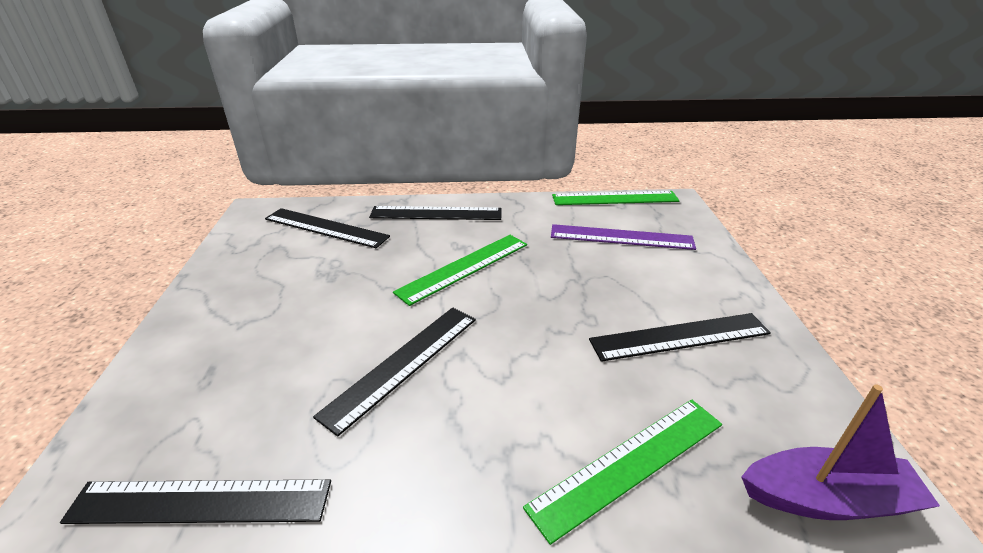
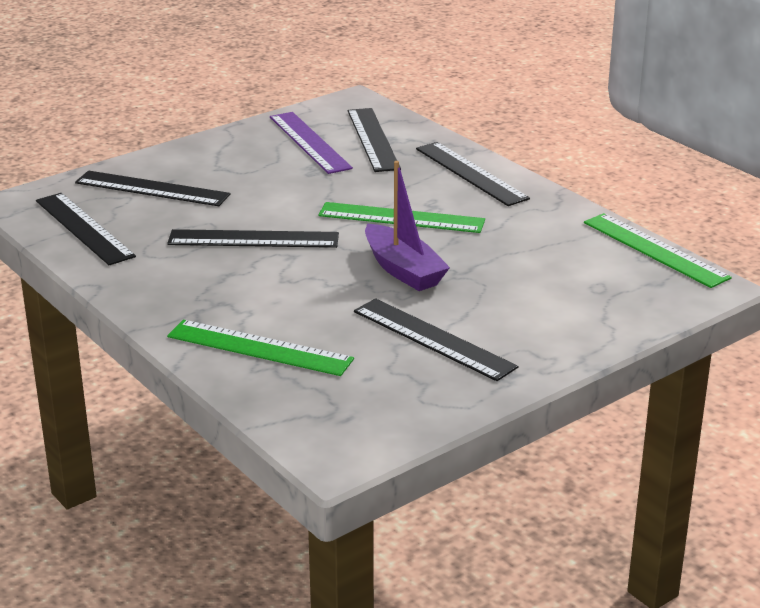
camera: 55 degrees right, 5 degrees down
(205, 391) = (152, 189): none -> black ruler
(621, 237) = (569, 274): purple ruler -> purple ruler (309, 142)
(826, 499) = (312, 428): purple boat -> purple boat (403, 270)

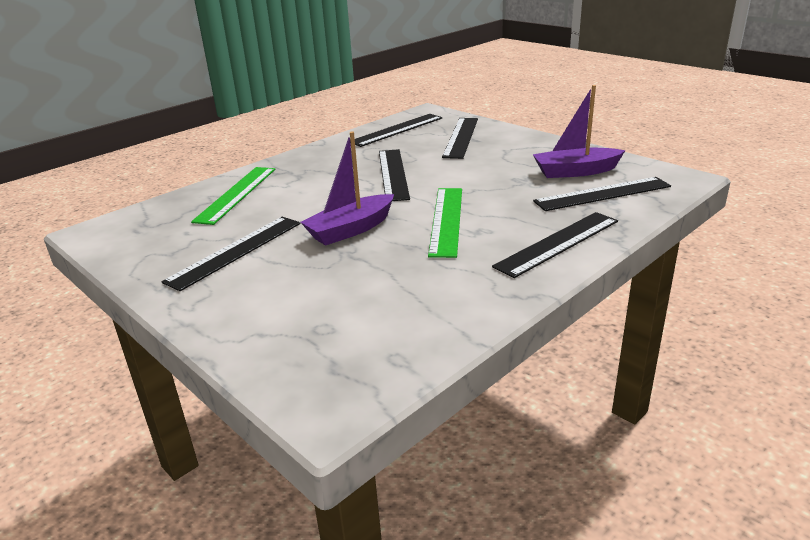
camera: 85 degrees right, 0 degrees up
(309, 142) = (575, 172): purple ruler -> purple boat
(655, 250) = (415, 365): green ruler -> none

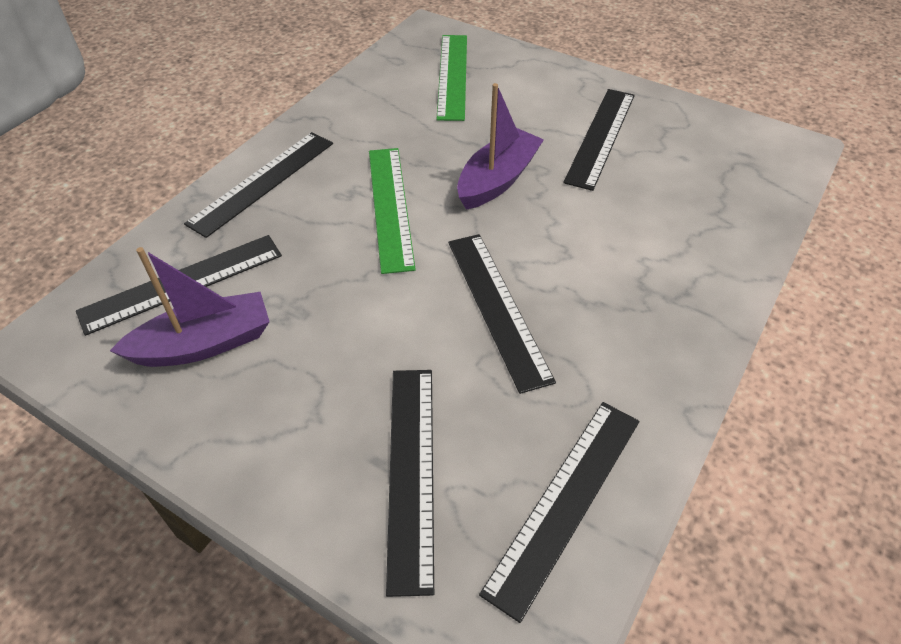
camera: 165 degrees right, 20 degrees up
(236, 194) = (696, 231): green ruler -> green ruler (452, 76)

